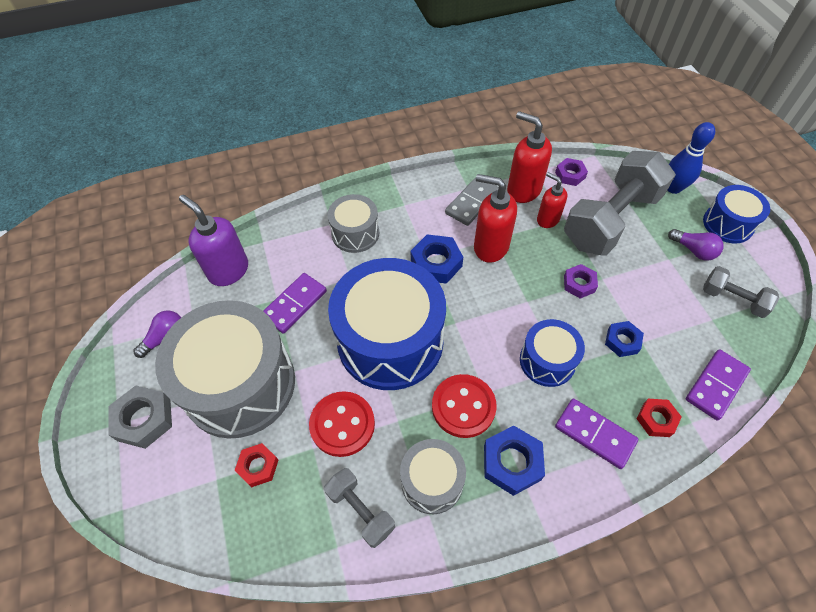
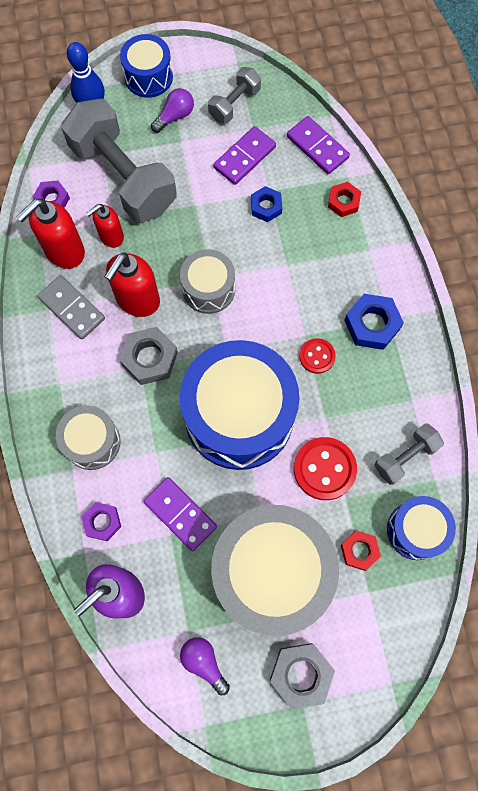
camera: 85 degrees left, 15 degrees up
(432, 481) = (384, 393): grey drum -> grey drum (208, 289)
(436, 263) = (149, 358): blue nut -> grey nut
(463, 407) = (317, 356): red button -> red button, size x0.60
(547, 361) = (278, 275): blue drum -> blue drum (416, 530)
(579, 284) = (197, 227): purple nut -> purple nut (102, 522)
(594, 434) = (352, 253): purple domino -> purple domino (244, 157)

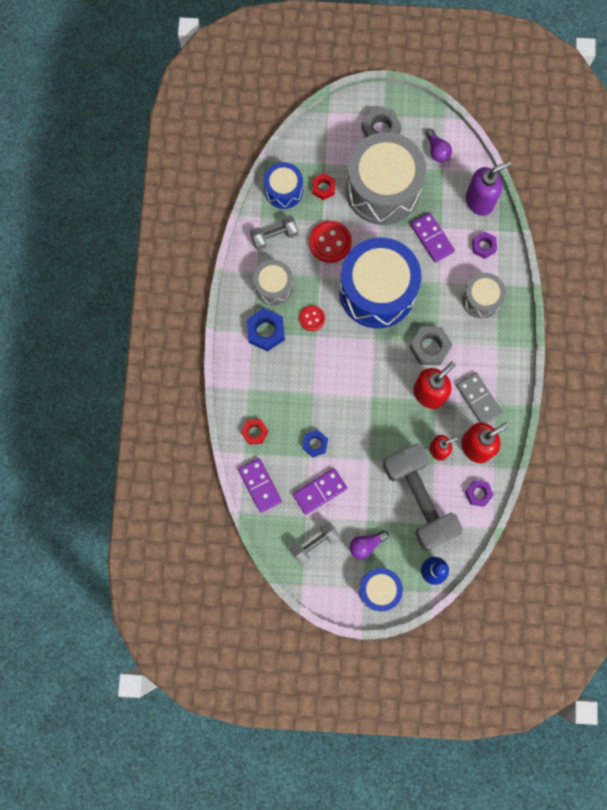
camera: 165 degrees left, 5 degrees up
(208, 289) = (375, 388): grey drum -> grey drum (273, 286)

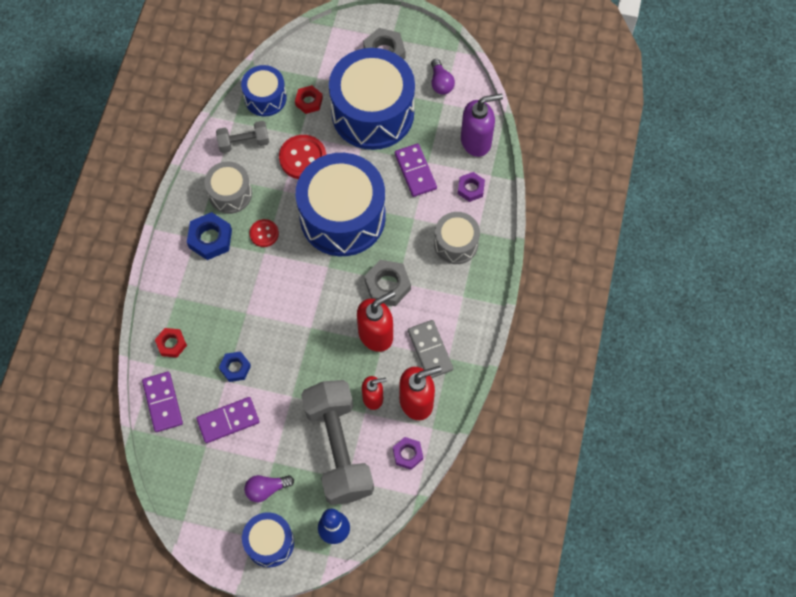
camera: 10 degrees right, 10 degrees down
(314, 543) = (208, 477): grey dumbbell -> none
(382, 189) = (372, 113): grey drum -> blue drum

